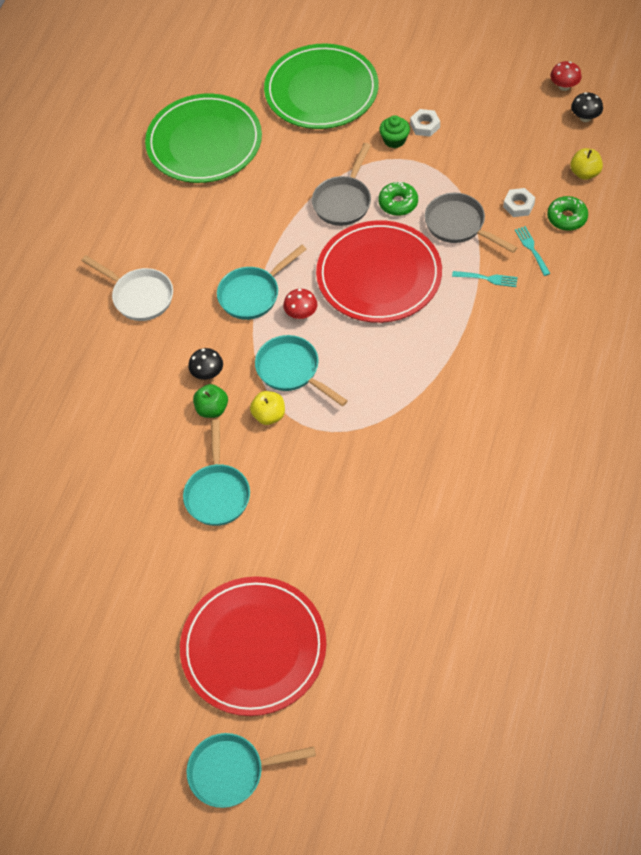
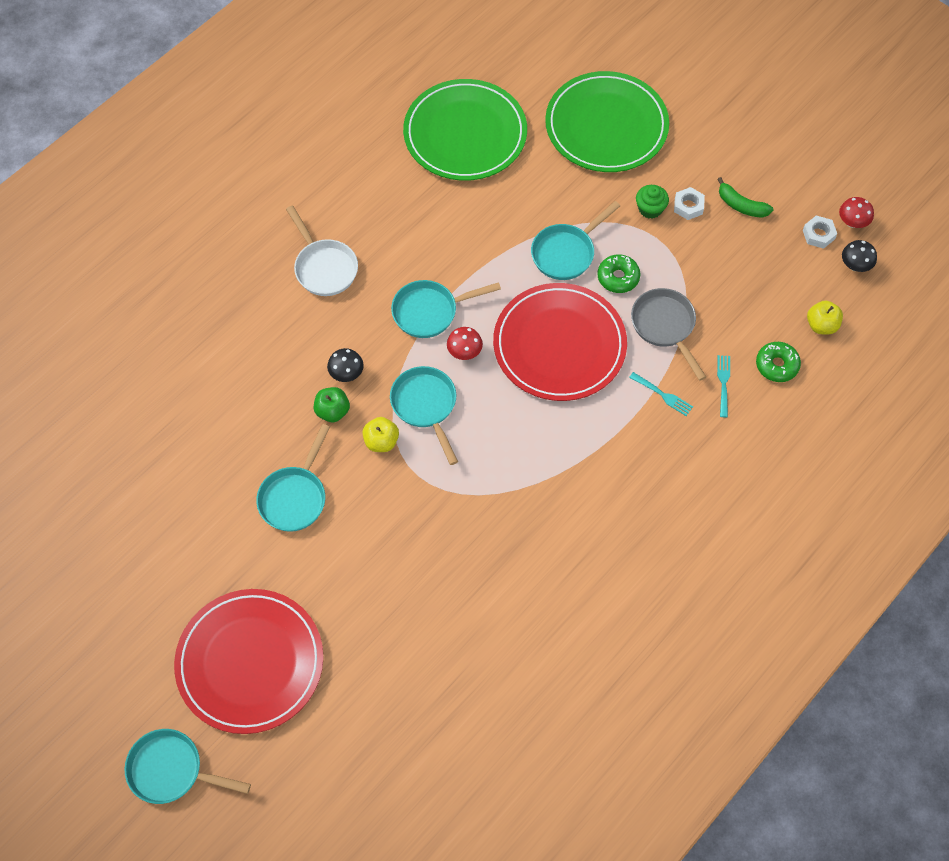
camera: 20 degrees right, 5 degrees up
(343, 201) = (566, 253): grey pan -> turquoise pan
(467, 108) = (741, 205): none -> green banana
(518, 205) = (736, 331): white nut -> white nut (818, 234)

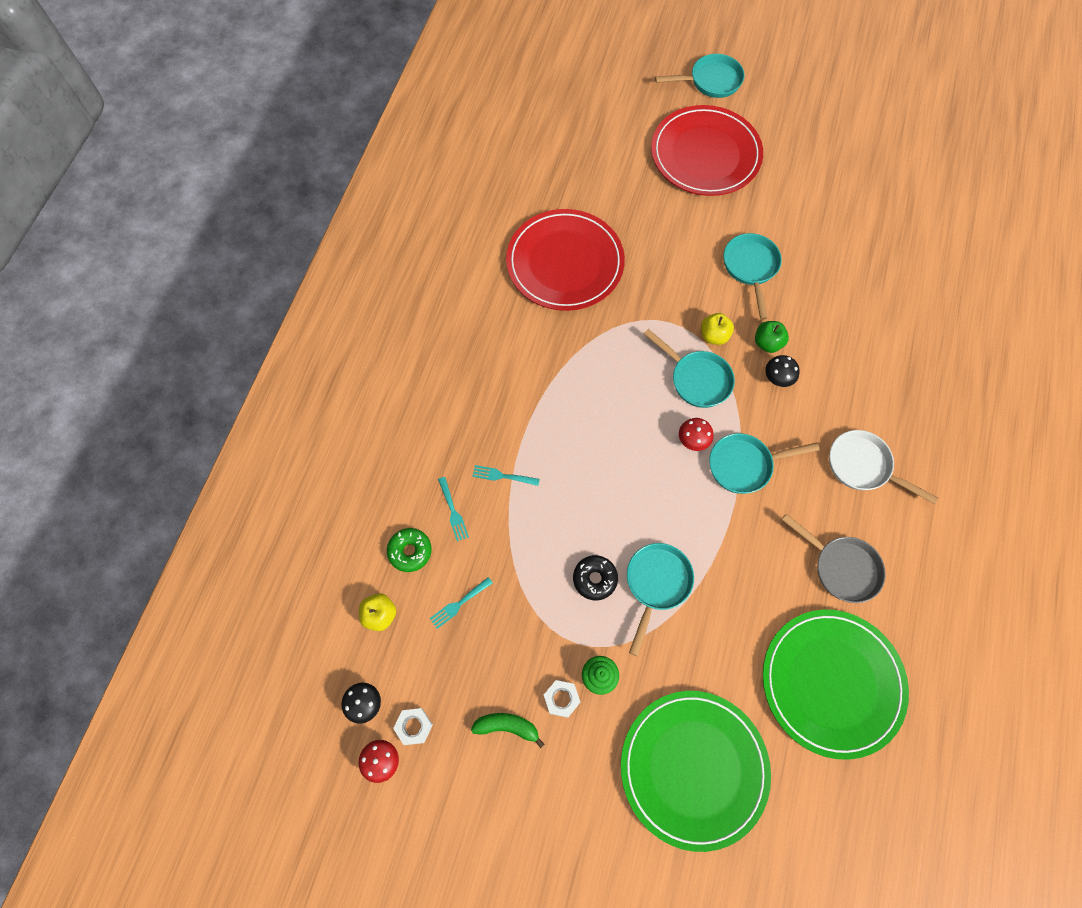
camera: 155 degrees right, 5 degrees up
(430, 312) = (744, 465): turquoise pan -> turquoise pan turned 150 degrees counterclockwise
(559, 345) = (615, 484): red plate -> red plate (565, 263)
(618, 277) = (595, 579): green donut -> black donut
(665, 326) = (528, 545): grey pan -> grey pan (841, 567)
(747, 306) = (459, 604): none -> turquoise fork

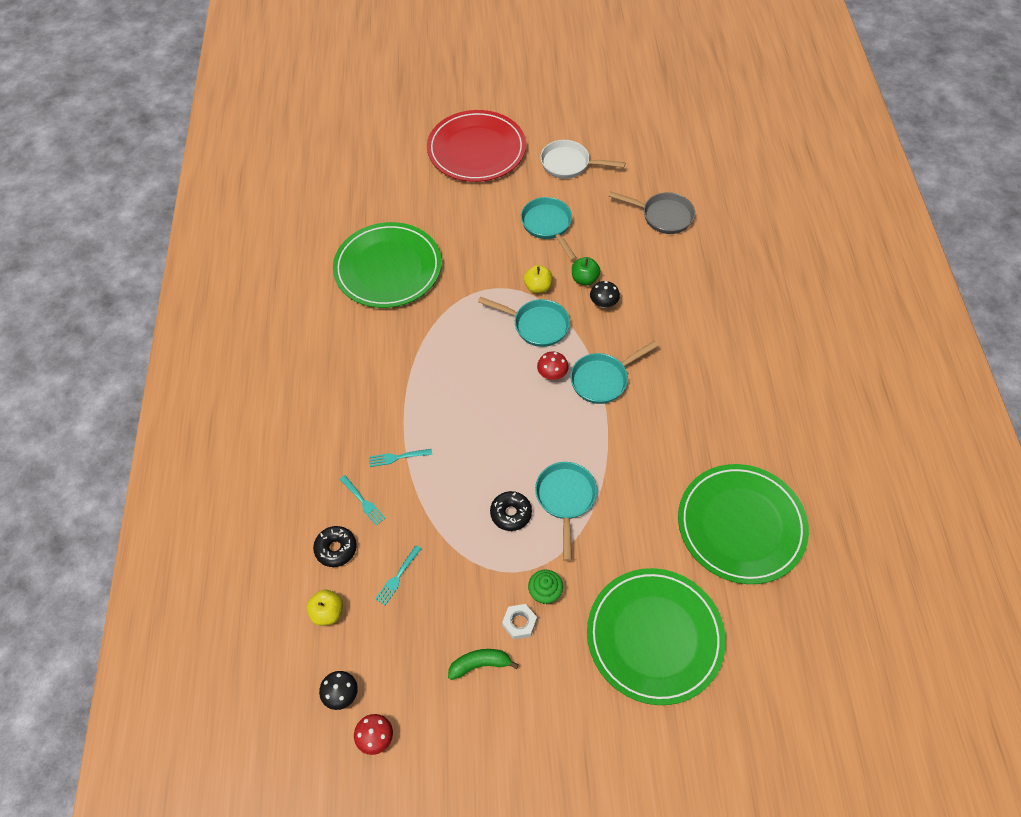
camera: 20 degrees left, 10 degrees down
(410, 551) = (336, 549): green donut -> black donut
(414, 726) = (394, 697): white nut -> none
(565, 263) = (388, 268): red plate -> green plate
(711, 81) = (459, 93): turquoise pan -> none
(841, 567) = (713, 432): grey pan -> grey pan (663, 216)
(863, 466) = (699, 349): white pan -> white pan (569, 164)

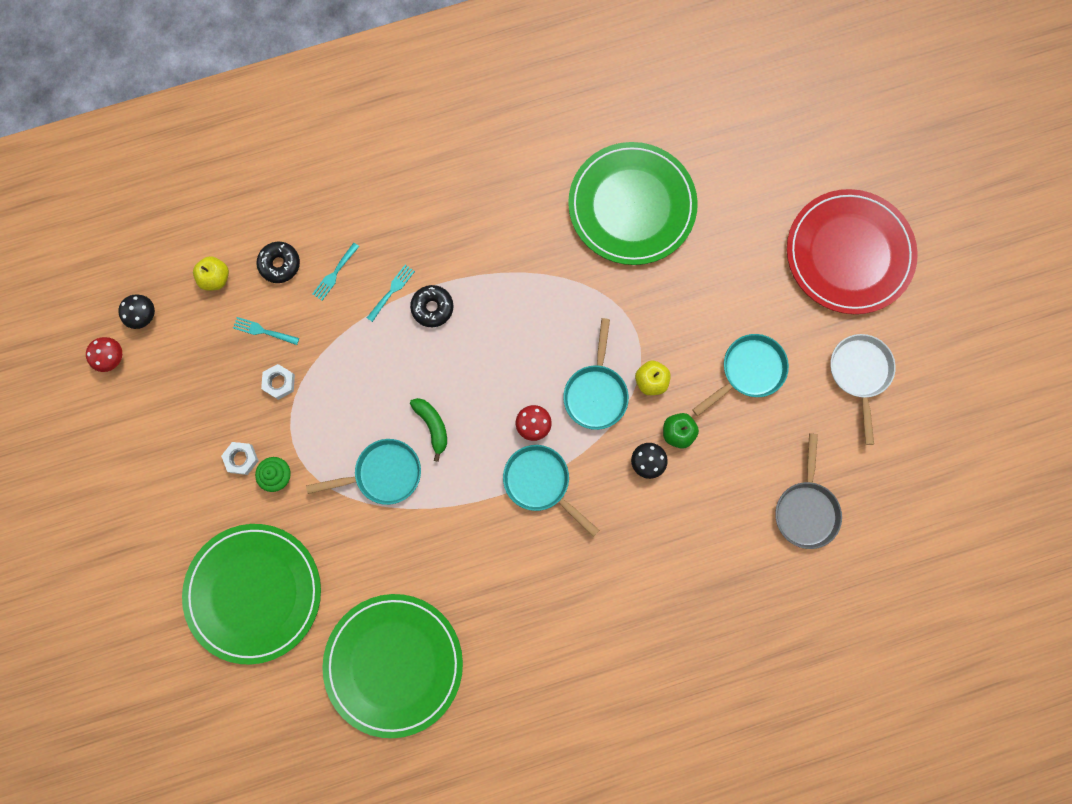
camera: 75 degrees right, 20 degrees up
(397, 457) = (392, 291): turquoise fork -> turquoise fork turned 60 degrees clockwise
(453, 572) = (279, 382): none -> white nut
(480, 664) = (194, 432): green banana -> green banana (432, 426)
(511, 513) = (354, 422): black donut -> black donut (432, 308)

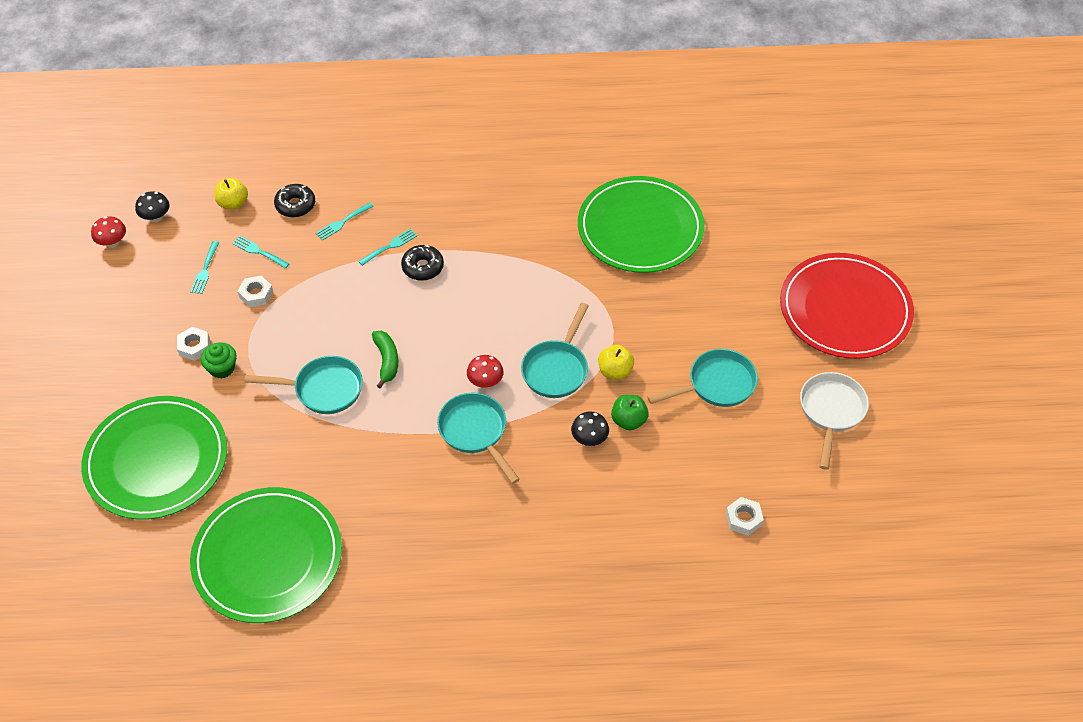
camera: 15 degrees right, 25 degrees down
(217, 367) = (205, 270): none -> turquoise fork
(806, 509) = (743, 519): grey pan -> white nut

